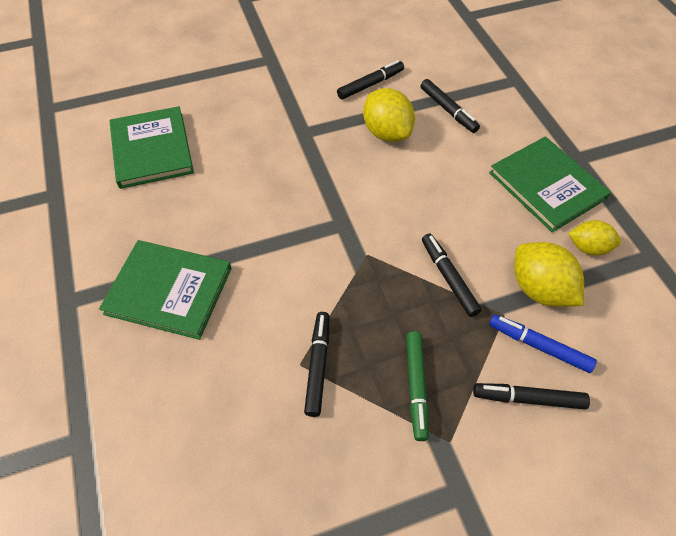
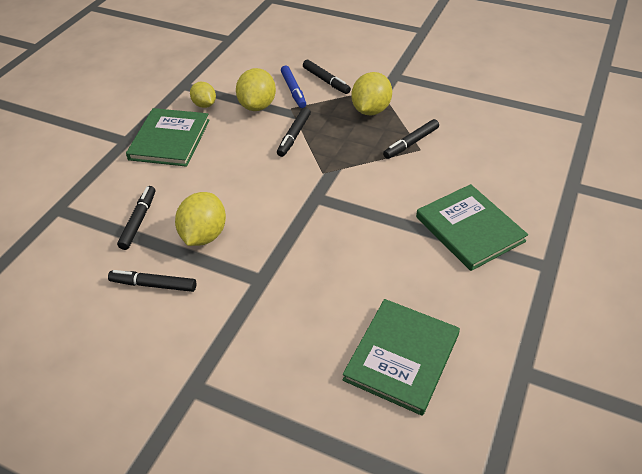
camera: 135 degrees left, 10 degrees down
(416, 387) = (371, 110): green marker -> yellow lemon

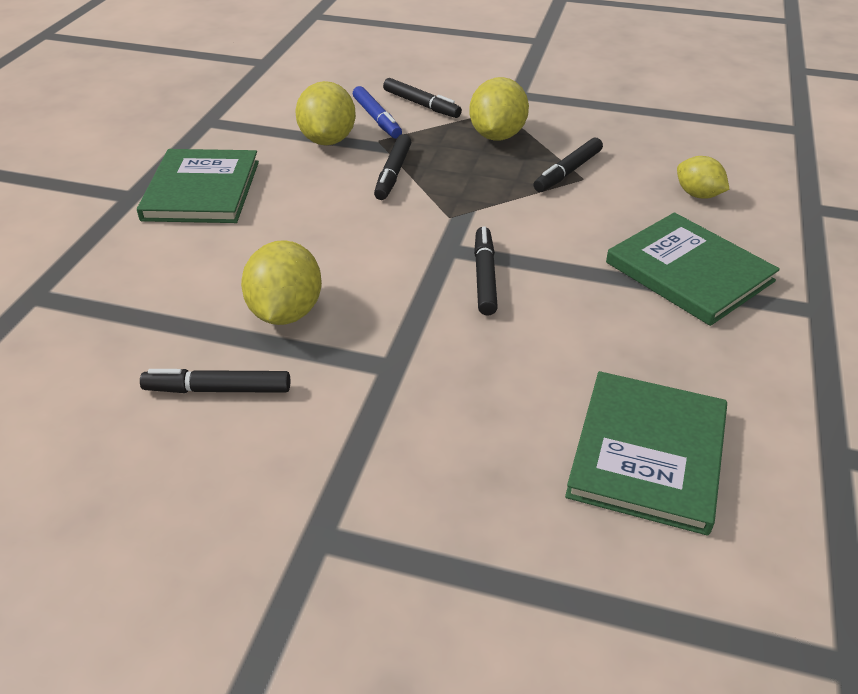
camera: 10 degrees left, 5 degrees down
(138, 221) = (174, 301): black marker -> black marker (484, 277)
(204, 105) = (246, 143): yellow lemon -> yellow lemon (698, 195)

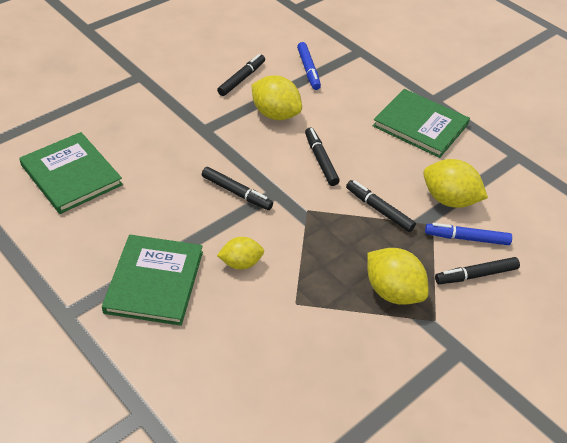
camera: 120 degrees right, 5 degrees up
(132, 327) = (308, 70): none -> blue marker
(568, 172) = (310, 300): black marker -> black marker (320, 160)
(689, 272) = (154, 282): green book -> green book turned 75 degrees counterclockwise
(698, 195) = (220, 354): yellow lemon -> yellow lemon (241, 263)

